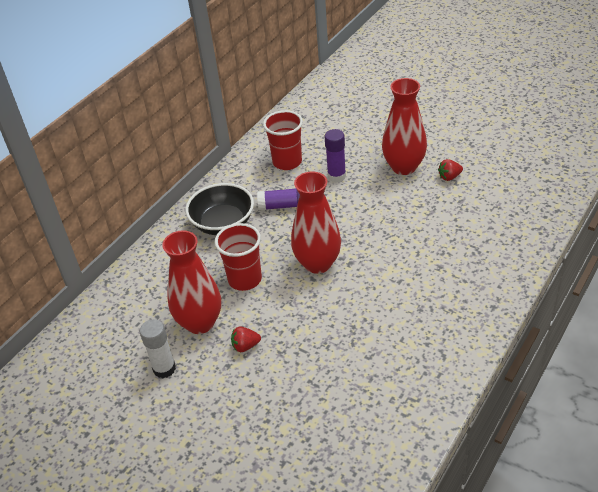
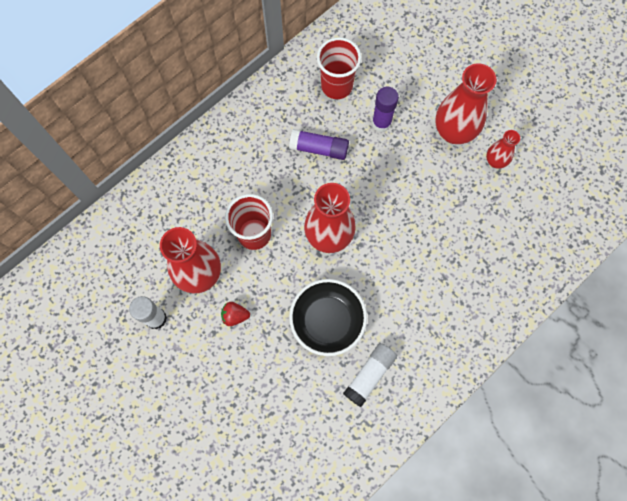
camera: 10 degrees right, 30 degrees up
(223, 223) = (250, 153): black bowl -> black bowl (327, 321)
(399, 358) = (369, 375): none -> white glue stick
(449, 177) = (495, 161): red strawberry -> red vase

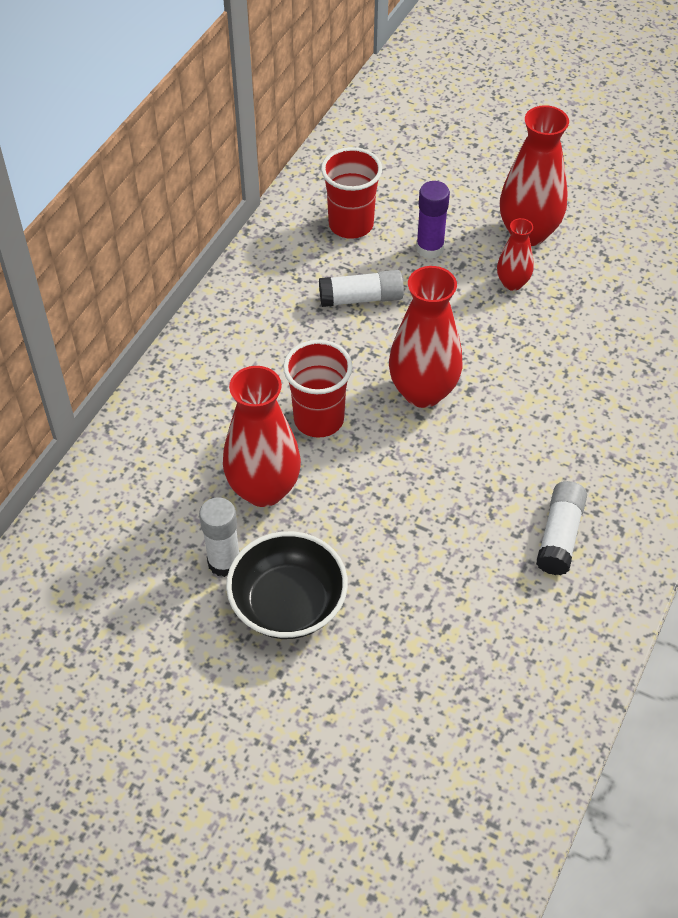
camera: 20 degrees left, 20 degrees down
(235, 316) = (337, 523): red strawberry -> none
(319, 148) = (361, 298): purple glue stick -> white glue stick
(327, 321) = (470, 490): black bowl -> black bowl (288, 604)
(495, 161) = (597, 249): red vase -> red vase (512, 283)

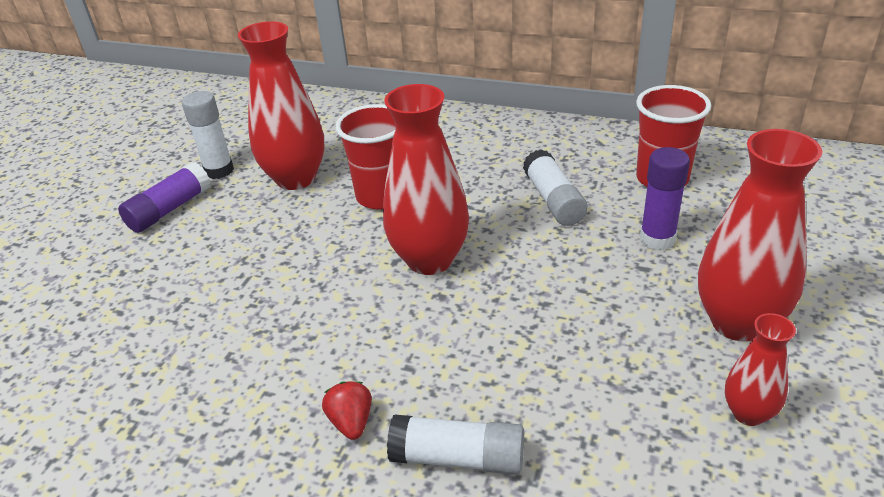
camera: 85 degrees right, 15 degrees down
(288, 604) = (169, 209): black bowl -> purple glue stick
(512, 283) = (633, 315): red vase -> red vase (748, 413)
(559, 535) = (222, 396): white glue stick -> white glue stick (458, 458)
(593, 454) = (351, 422): none -> red strawberry

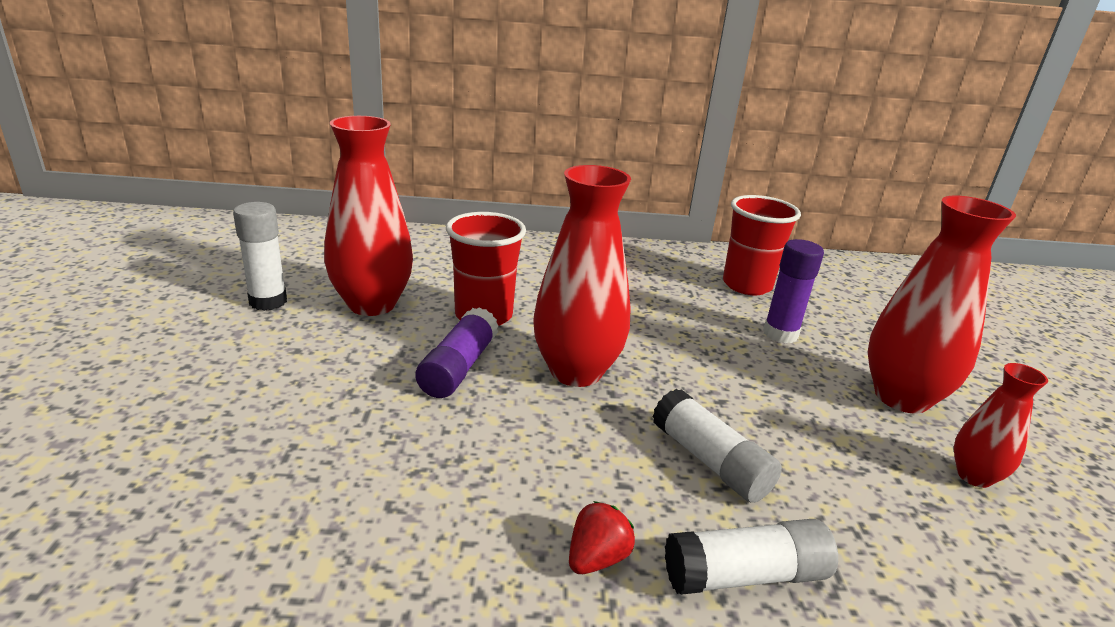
camera: 25 degrees left, 10 degrees down
(169, 209) = (218, 346): purple glue stick -> purple glue stick (458, 368)
(351, 422) = (596, 558): red strawberry -> red strawberry turned 75 degrees clockwise
(553, 200) = (663, 308): white glue stick -> white glue stick (710, 461)

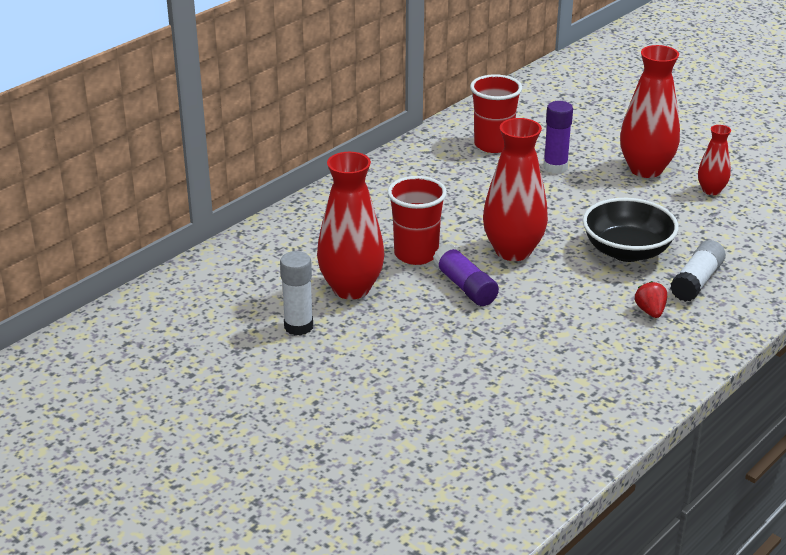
camera: 45 degrees left, 5 degrees up
(710, 461) = (627, 251): white glue stick -> black bowl

